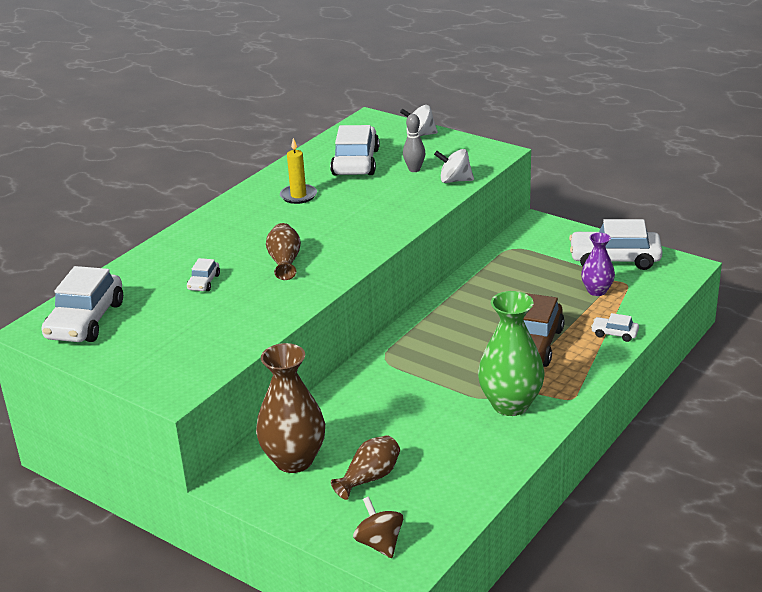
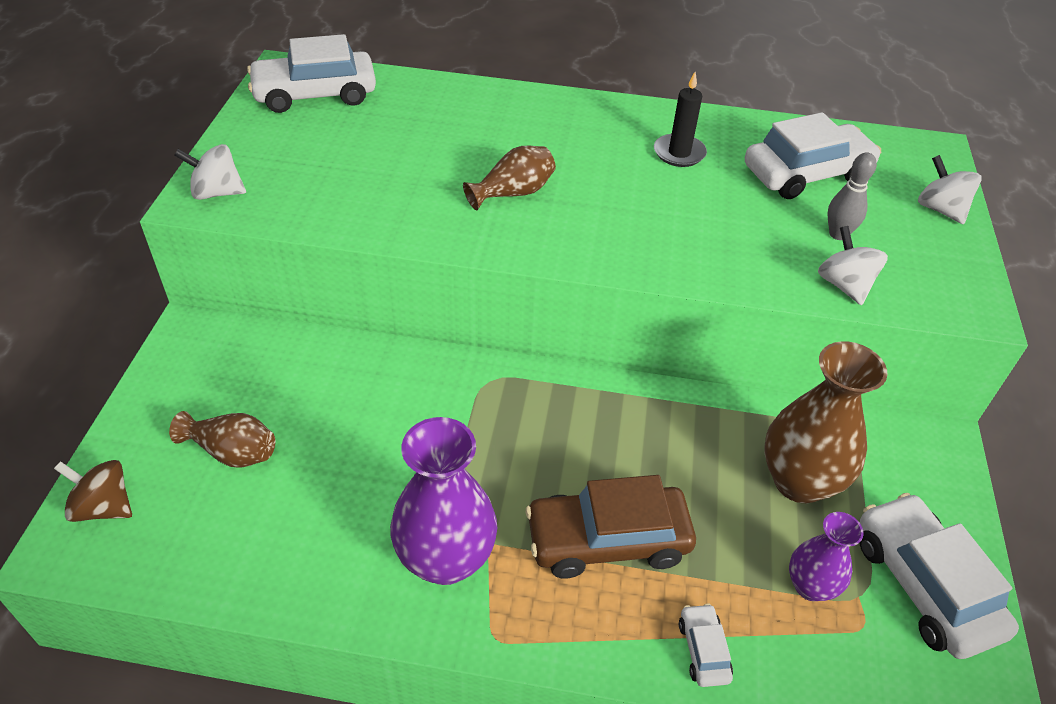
camera: 60 degrees right, 15 degrees up
(173, 381) = (217, 193): none -> white spinning top
(204, 282) = (432, 146): white car -> none
(294, 460) = (248, 368): brown vase -> brown vase (799, 481)
(298, 196) = (679, 153): yellow candle -> black candle
(379, 543) = (104, 507): brown spinning top -> brown spinning top turned 105 degrees counterclockwise
(510, 405) = (446, 559): green vase -> purple vase

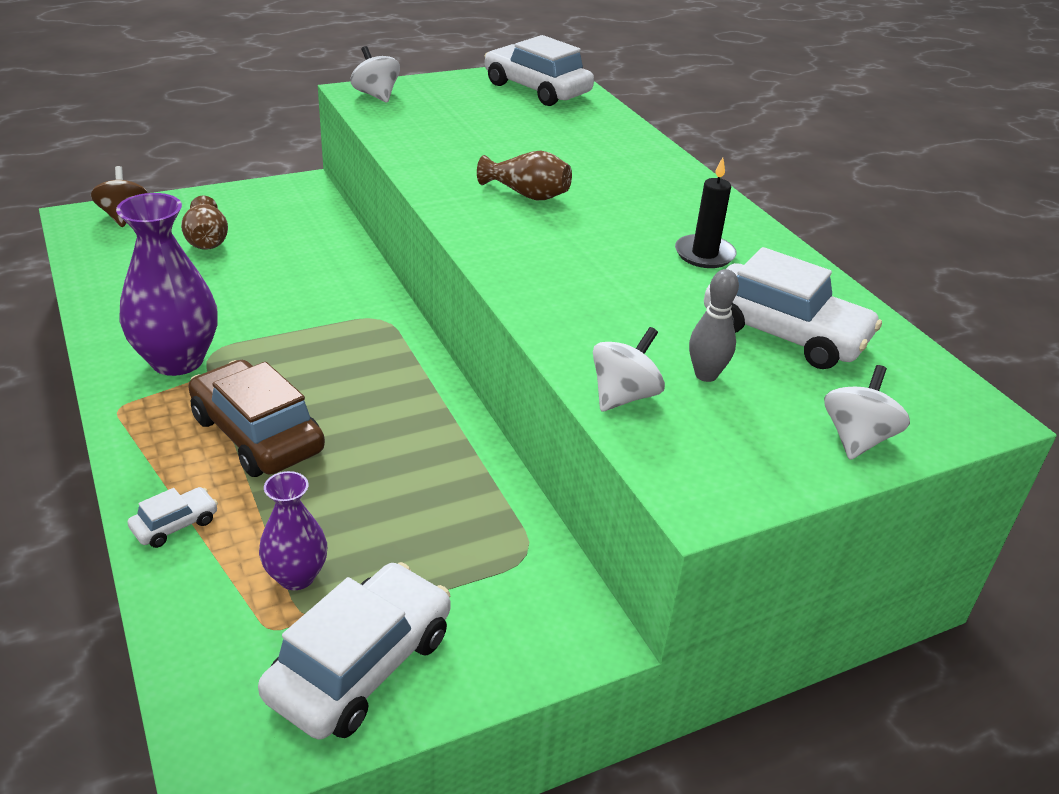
camera: 55 degrees right, 10 degrees down
(799, 481) = (427, 534): brown vase -> none

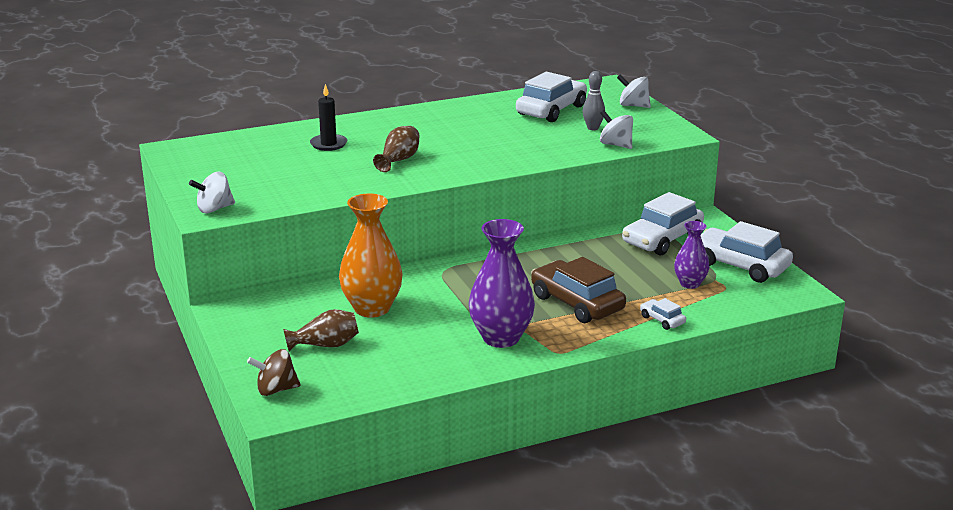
camera: 85 degrees left, 10 degrees down
(257, 434) = (577, 303): brown car -> brown car turned 90 degrees clockwise
(286, 268) = (372, 308): none -> orange vase
(537, 89) = (211, 154): white car -> white car (662, 239)
(704, 254) = (472, 120): black candle -> black candle (328, 144)

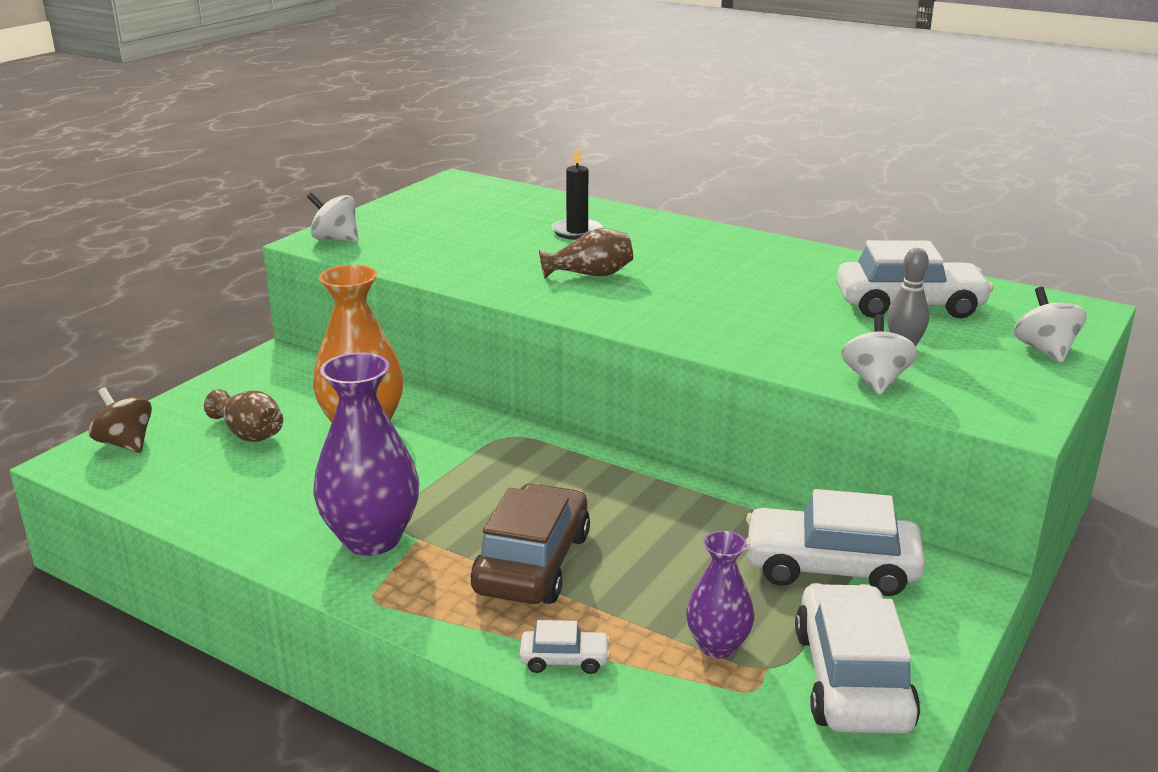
camera: 55 degrees right, 0 degrees up
(662, 320) = (564, 659): white car -> white car turned 75 degrees clockwise

